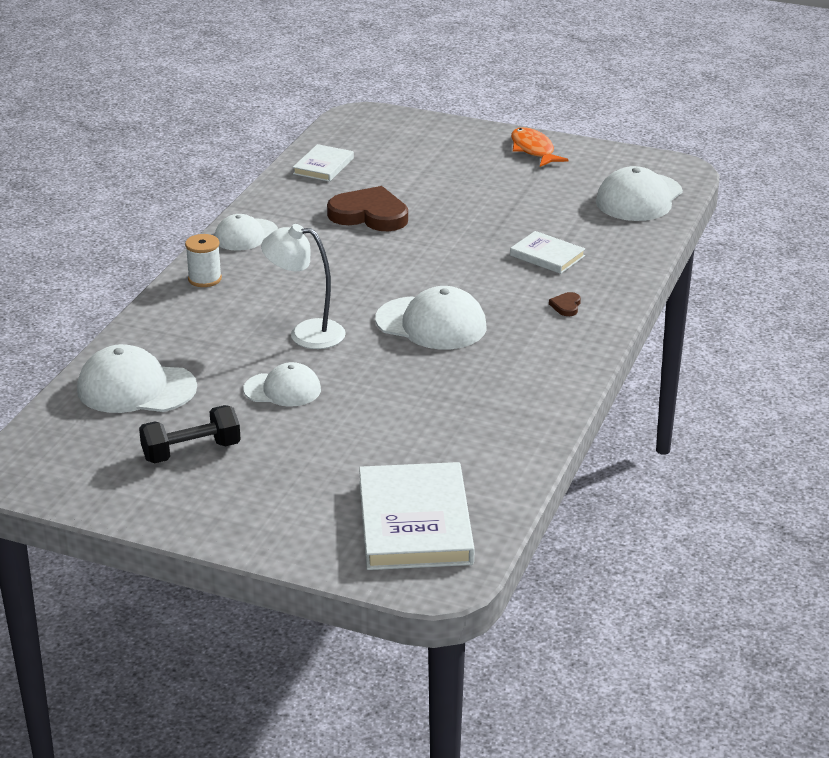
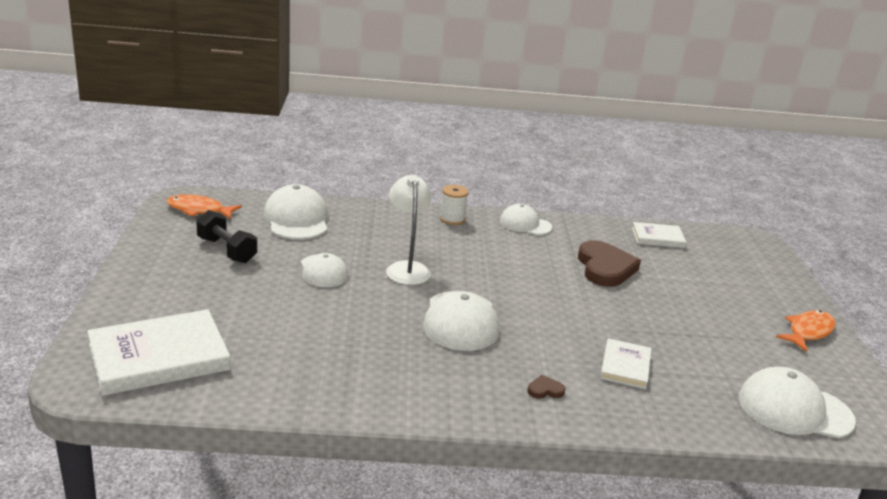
camera: 65 degrees right, 5 degrees down
(60, 462) = (199, 210): none -> orange fish

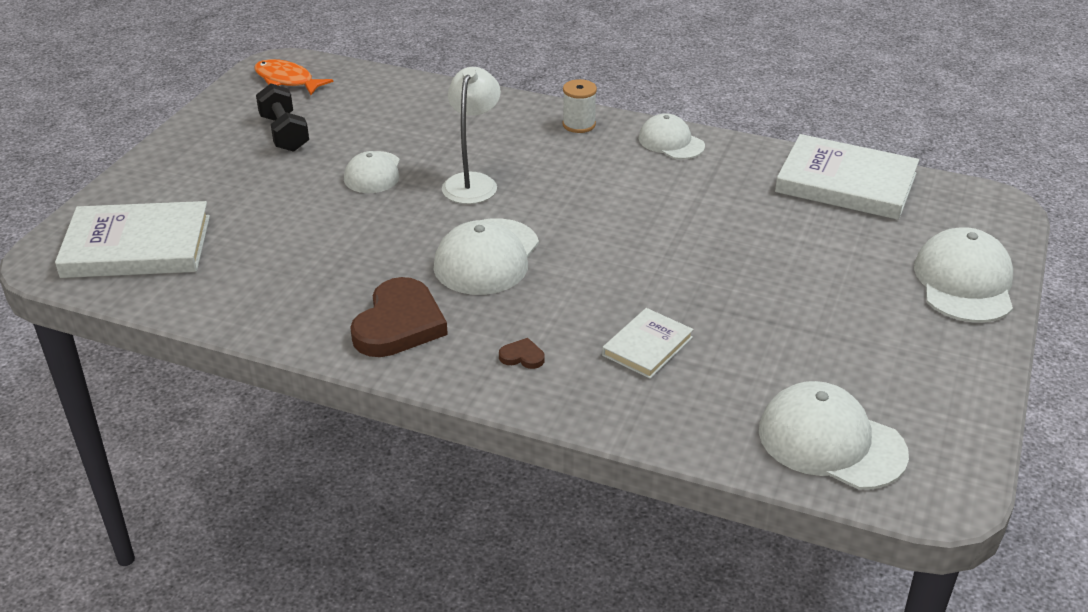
camera: 25 degrees right, 10 degrees up
(296, 219) = (388, 103): white cap -> white cap (964, 282)
(605, 268) = (731, 215): brown heart -> brown heart (399, 324)
(657, 237) = (846, 183): white book -> white book, size x1.86
(808, 332) = (953, 346): orange fish -> none

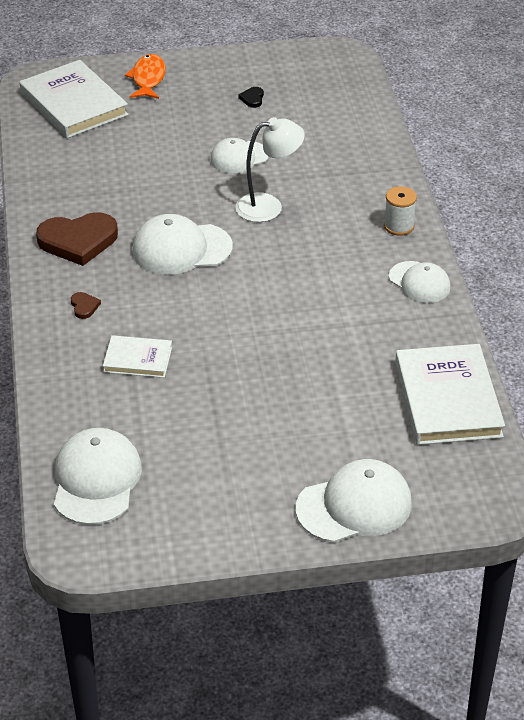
camera: 60 degrees right, 5 degrees up
(284, 133) = (252, 99): black dumbbell -> black heart
(287, 80) = (323, 67): orange fish -> orange fish (148, 79)
(671, 142) = (419, 282): white cap -> white cap turned 120 degrees clockwise

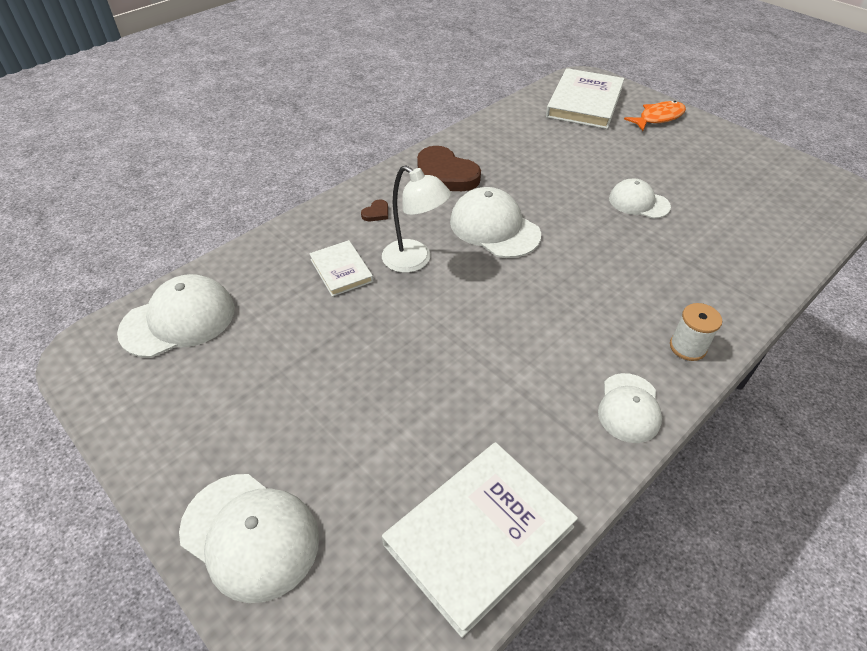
camera: 55 degrees right, 5 degrees up
(252, 99) = (715, 174): black heart -> none
(268, 206) = (604, 248): white lamp -> white lamp (414, 261)

